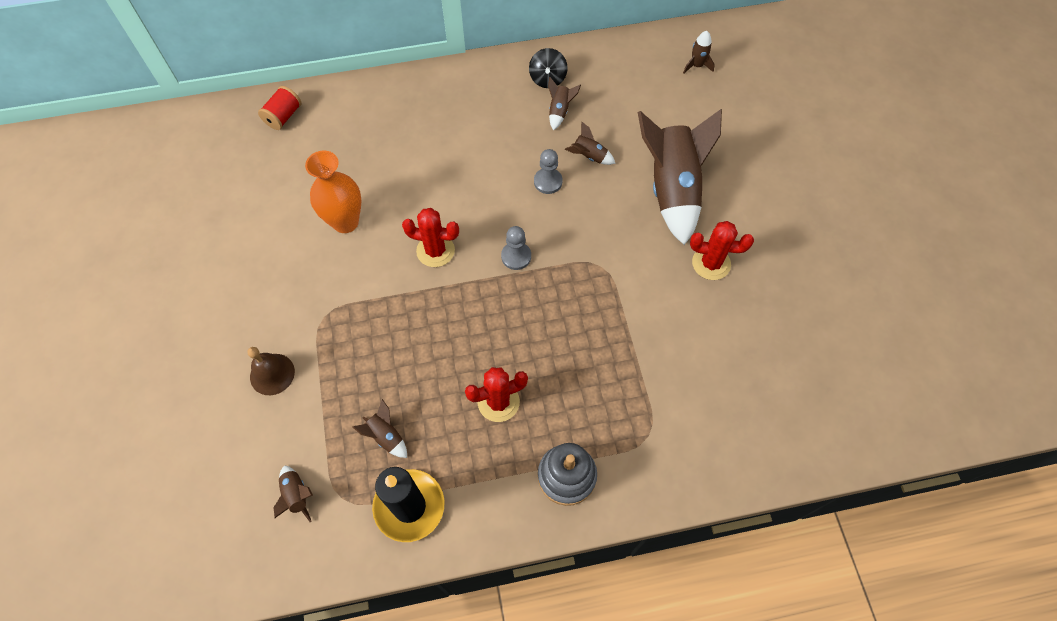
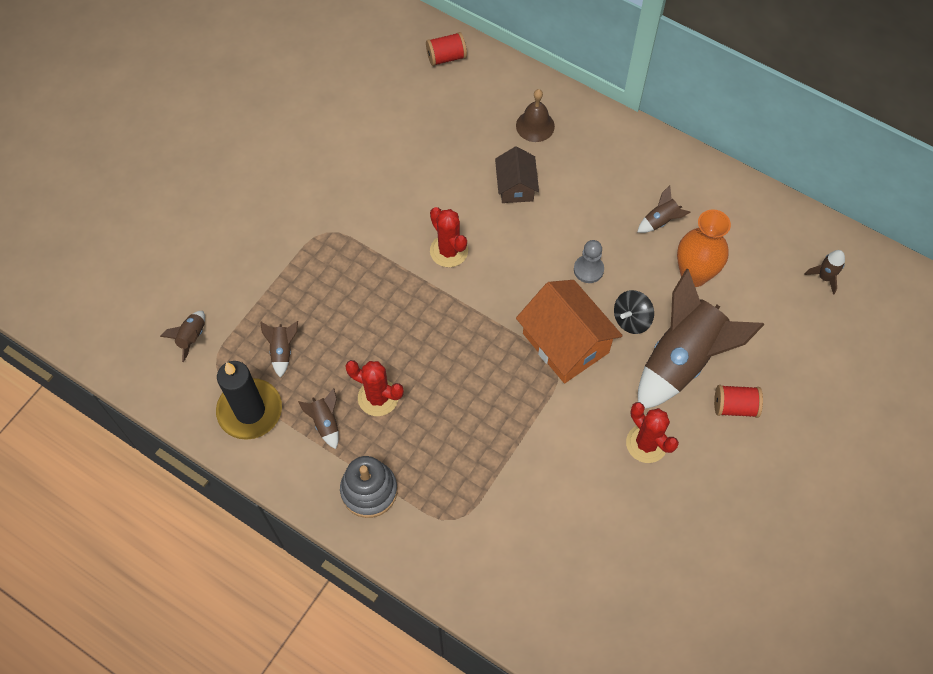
camera: 45 degrees right, 0 degrees up
(272, 374) = (255, 243): brown bell -> brown bell (535, 126)
(345, 222) = (408, 175): orange vase -> orange vase (694, 275)
(435, 166) = (516, 186): none -> brown house
(516, 256) = (502, 306): grey pawn -> none
(547, 79) = (680, 186): black spinning top -> black spinning top (631, 319)
(587, 244) = (565, 343): none -> orange house
(589, 156) = (644, 277): brown rocket -> brown rocket (325, 422)
(735, 191) = (735, 406): none -> red spool

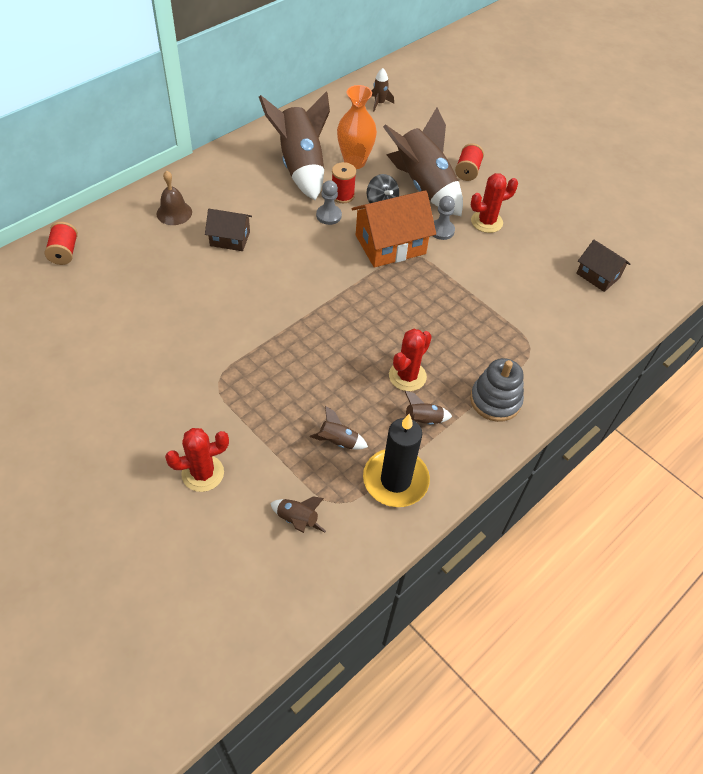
camera: 80 degrees left, 10 degrees down
(449, 251) = (276, 296): red cactus -> red cactus (203, 473)
(599, 590) = (598, 275): none -> brown house
(610, 394) = (441, 230): none -> grey pawn
(628, 276) = (342, 195): none -> red spool
(660, 221) = (301, 166): brown rocket -> brown rocket, size x2.44

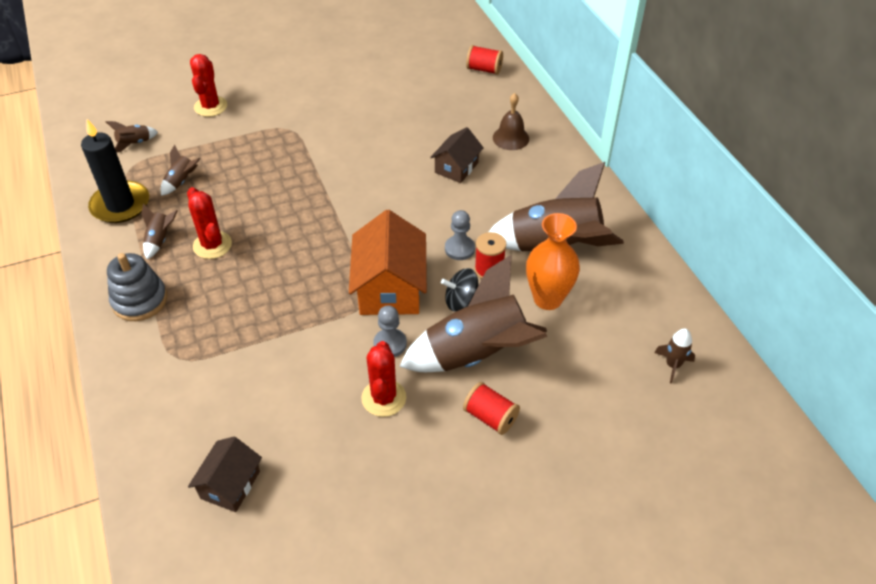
camera: 115 degrees right, 5 degrees down
(598, 275) = (230, 484): brown house -> brown house turned 45 degrees counterclockwise

